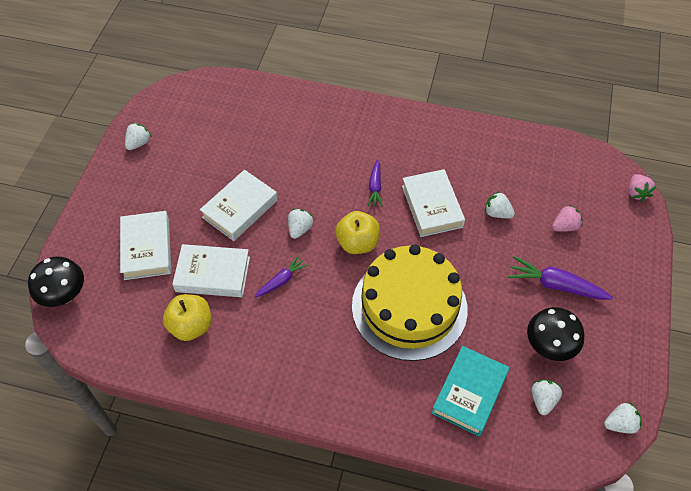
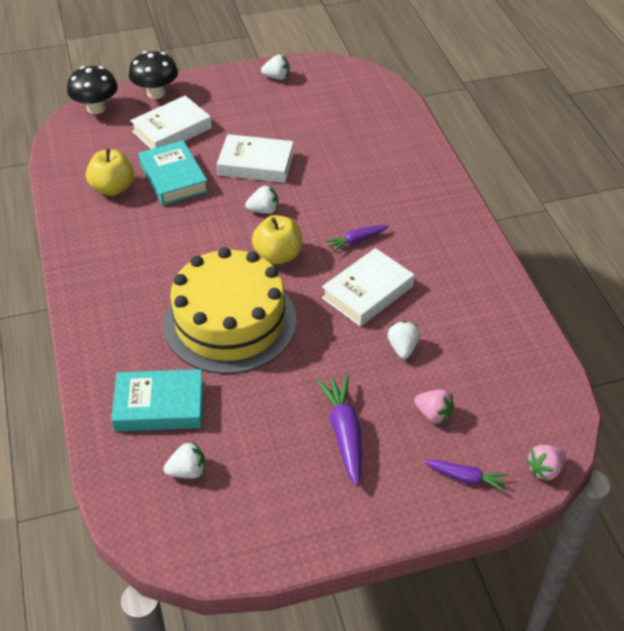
camera: 60 degrees right, 10 degrees down
(213, 274) = (173, 178): white book -> turquoise book
(282, 280) = (198, 222): purple carrot -> purple carrot (466, 478)
(549, 346) = (259, 454): black mushroom -> black mushroom (156, 93)
(620, 424) = (199, 554): white strawberry -> none

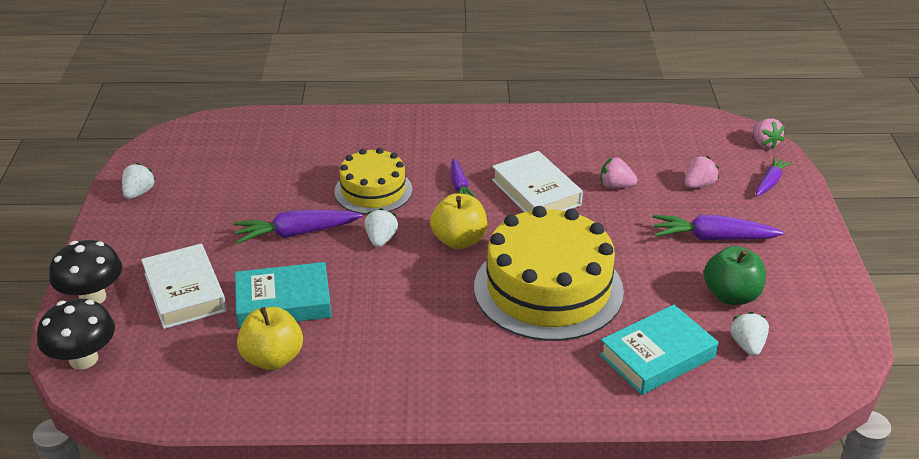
camera: 75 degrees left, 10 degrees down
(159, 406) = (657, 356): turquoise book -> turquoise book turned 45 degrees clockwise
(256, 164) = (296, 233): white book -> purple carrot
(257, 454) = (731, 295): none -> green apple
(328, 191) = (373, 190): none -> yellow cake
(403, 348) = (615, 186): white strawberry -> pink strawberry

